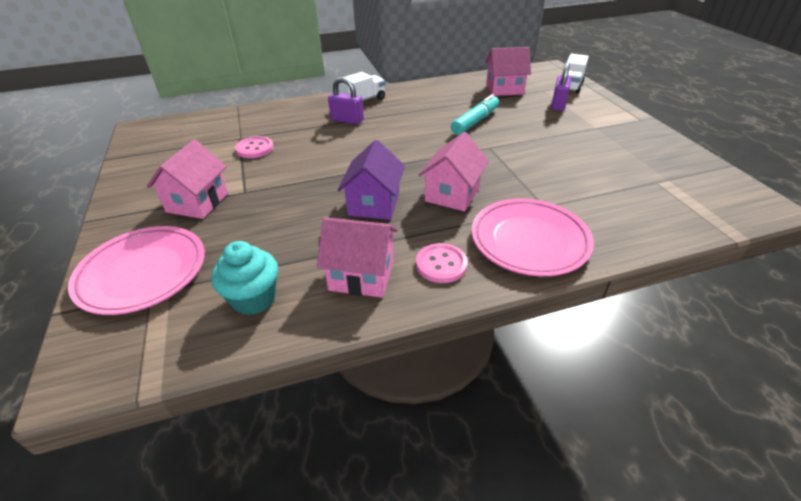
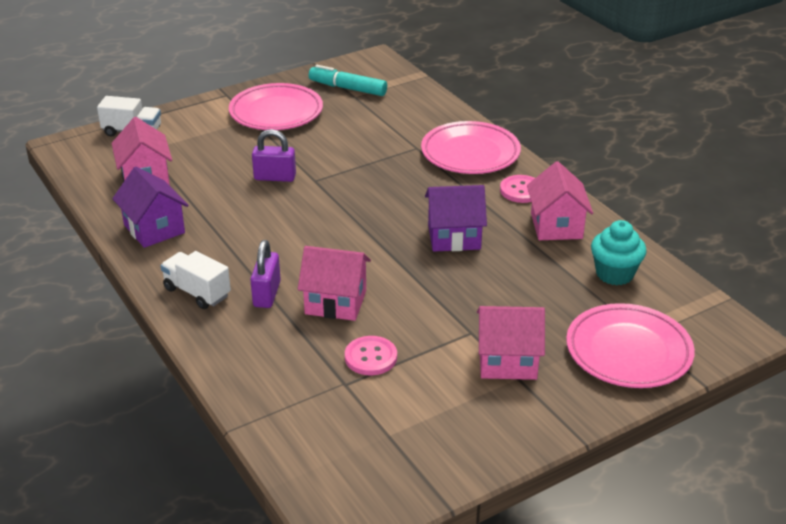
camera: 105 degrees left, 5 degrees down
(439, 91) = (154, 229): none -> purple house
(452, 194) = (417, 194): pink house -> pink house (335, 302)
(475, 121) = (251, 193): turquoise marker -> turquoise marker (347, 88)
(558, 104) = (193, 140): purple padlock -> purple padlock (275, 177)
(611, 138) = (276, 112): none -> pink plate

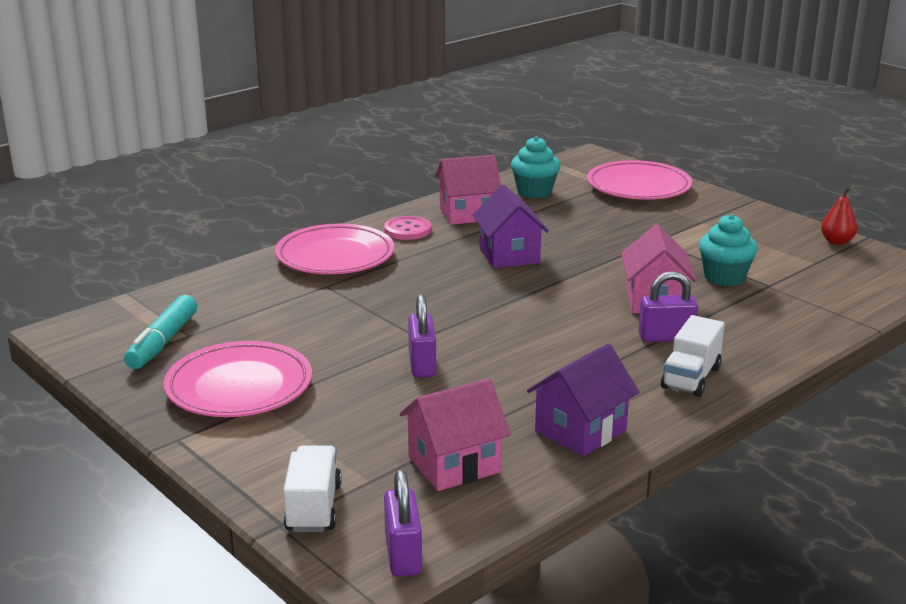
camera: 100 degrees left, 10 degrees down
(72, 155) = (403, 555): none -> purple padlock
(371, 357) = (724, 277): pink button -> turquoise cupcake
(440, 473) = (836, 242): none -> red pear
(507, 361) = (685, 225): pink house -> none

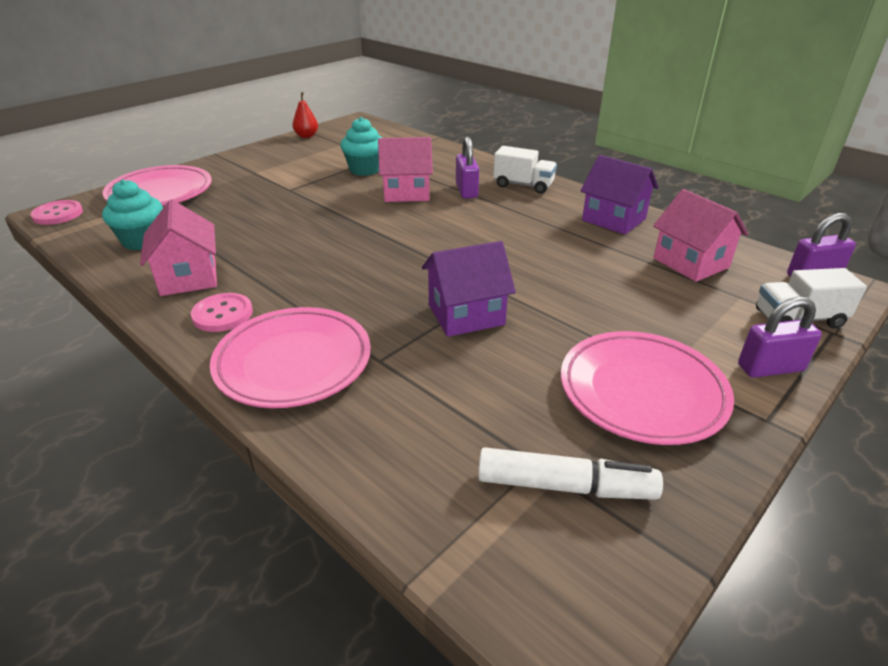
camera: 95 degrees left, 10 degrees up
(162, 342) = (565, 486): turquoise marker -> white marker
(422, 364) = (546, 285): purple padlock -> purple padlock (770, 368)
(509, 255) = (309, 251): purple house -> purple house (466, 315)
(588, 158) = (58, 214): none -> pink button

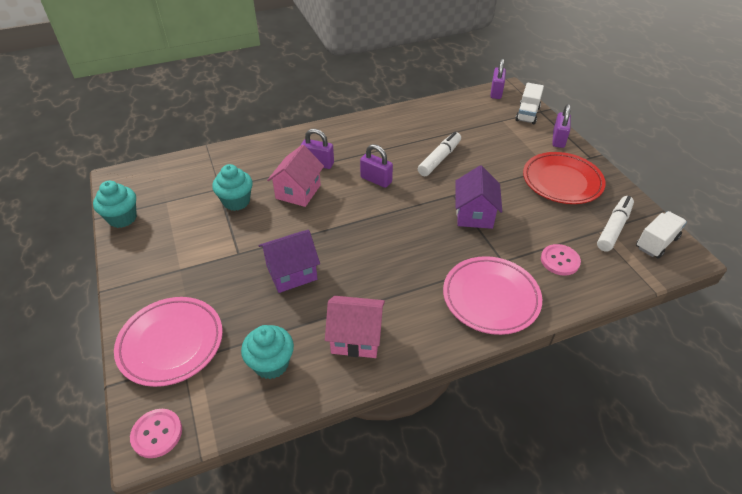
camera: 65 degrees left, 10 degrees up
(222, 314) = (420, 324): pink button -> pink button (560, 261)
(306, 136) = (122, 218): red pear -> turquoise cupcake
(471, 229) = (376, 180): none -> purple padlock
(523, 185) = (330, 137): white truck -> white truck (656, 243)
(565, 262) = (439, 159): none -> white marker
(614, 219) = (402, 122): purple house -> purple house (291, 273)
(642, 392) = (562, 181): pink plate -> red plate
(690, 263) = (464, 119): pink house -> none

